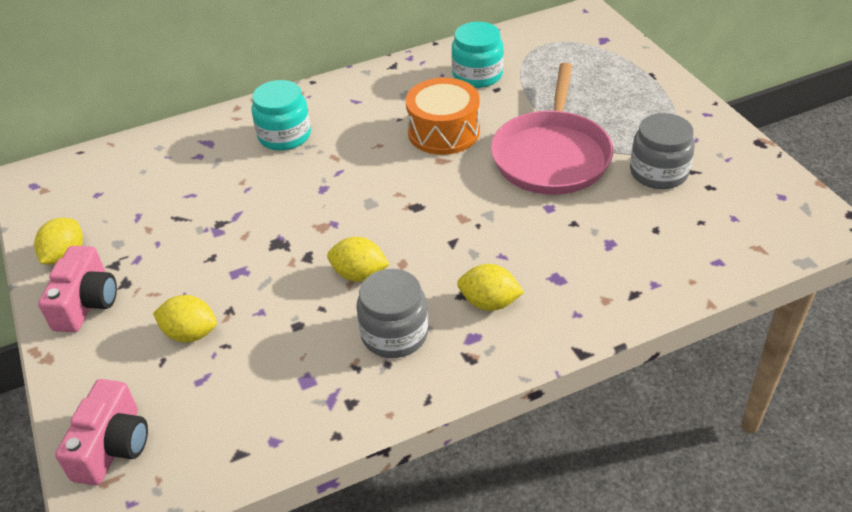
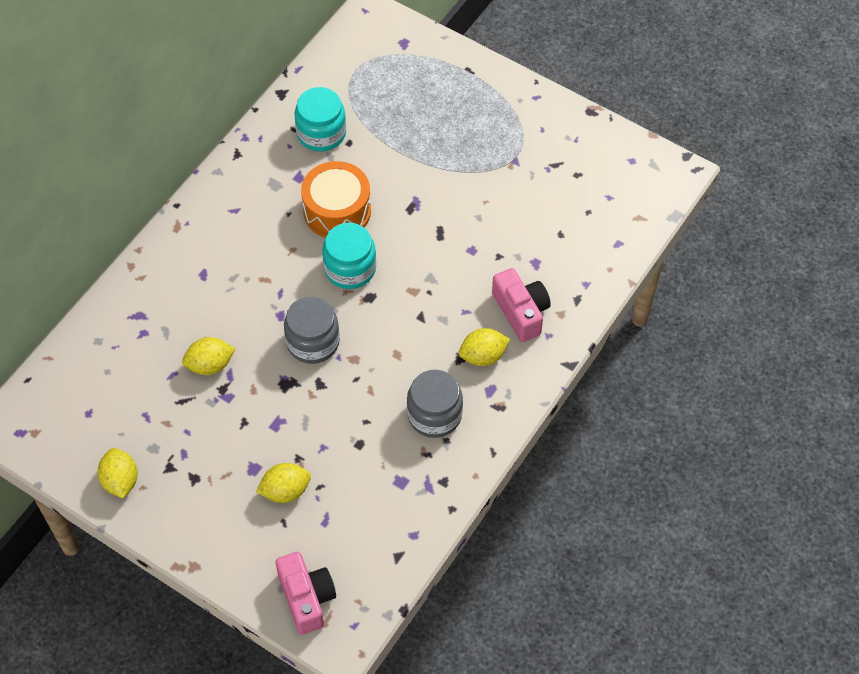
camera: 35 degrees left, 15 degrees up
(87, 303) = (180, 509): pink camera -> pink camera (521, 312)
(284, 136) = (202, 277): turquoise jar -> turquoise jar (350, 268)
(359, 274) = (372, 379): yellow lemon -> yellow lemon (210, 365)
(551, 155) = (441, 196): pink pan -> none
(658, 172) = (532, 177): grey jar -> grey jar (313, 342)

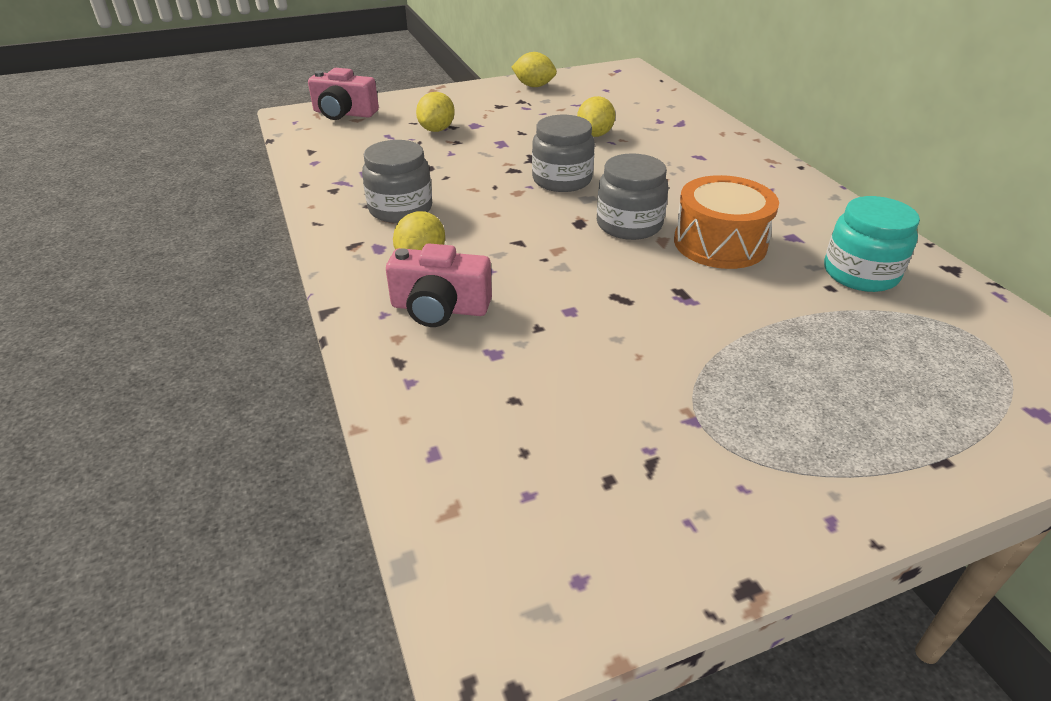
camera: 125 degrees right, 20 degrees down
(350, 268) = (629, 224): turquoise jar -> grey jar

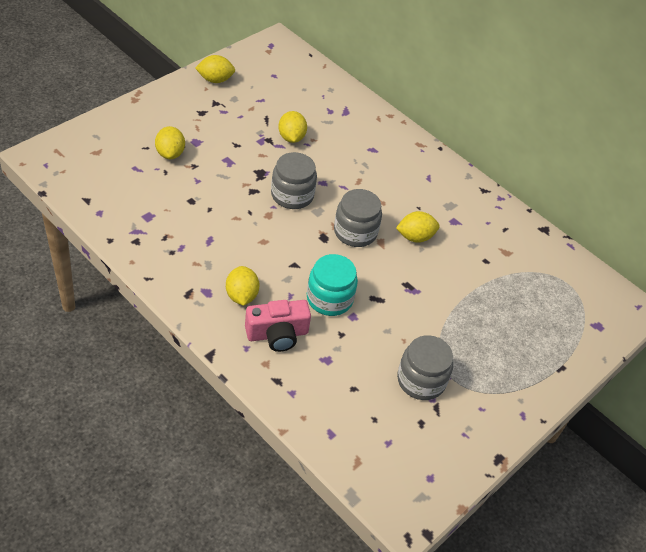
camera: 30 degrees left, 10 degrees up
(344, 113) = (80, 146): pink camera -> none
(400, 209) = (198, 250): grey jar -> grey jar (421, 380)
(720, 243) = (415, 237): orange drum -> yellow lemon
(860, 273) = (498, 245): turquoise jar -> turquoise jar (329, 298)

